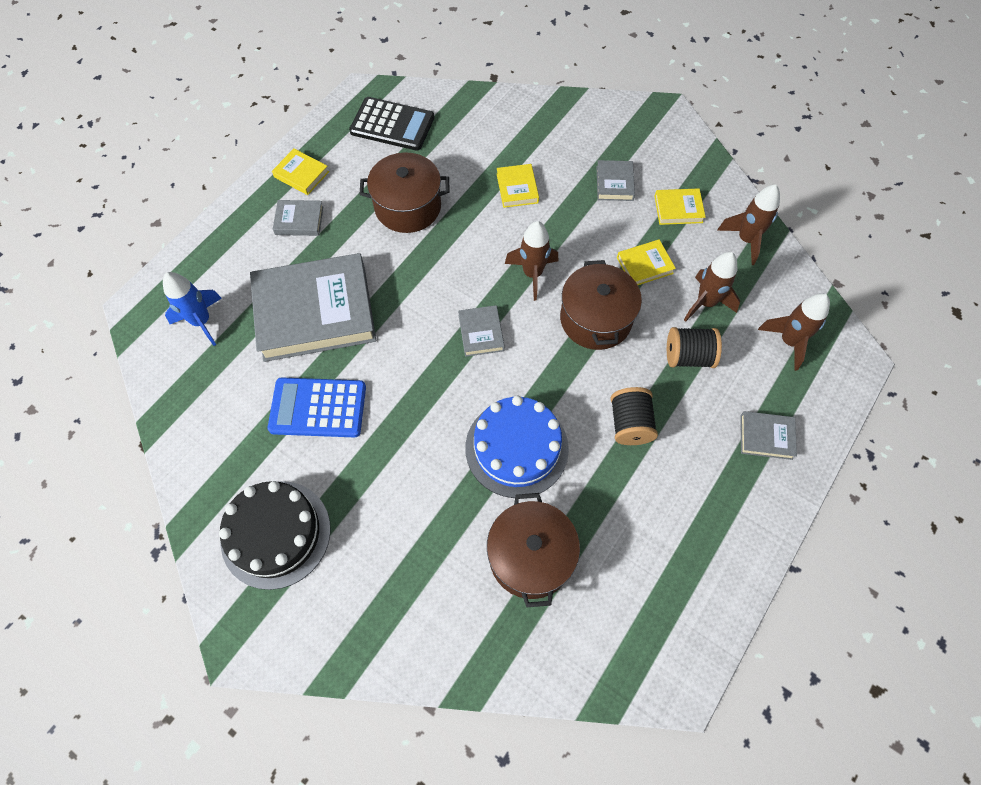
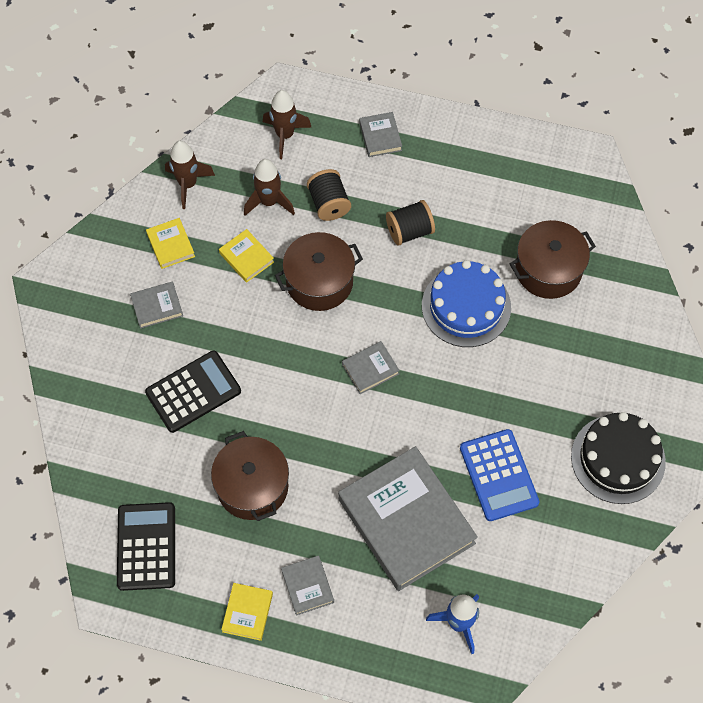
camera: 110 degrees left, 0 degrees up
(517, 188) = (193, 392): yellow book -> black calculator
(532, 274) = (291, 347): brown rocket -> none

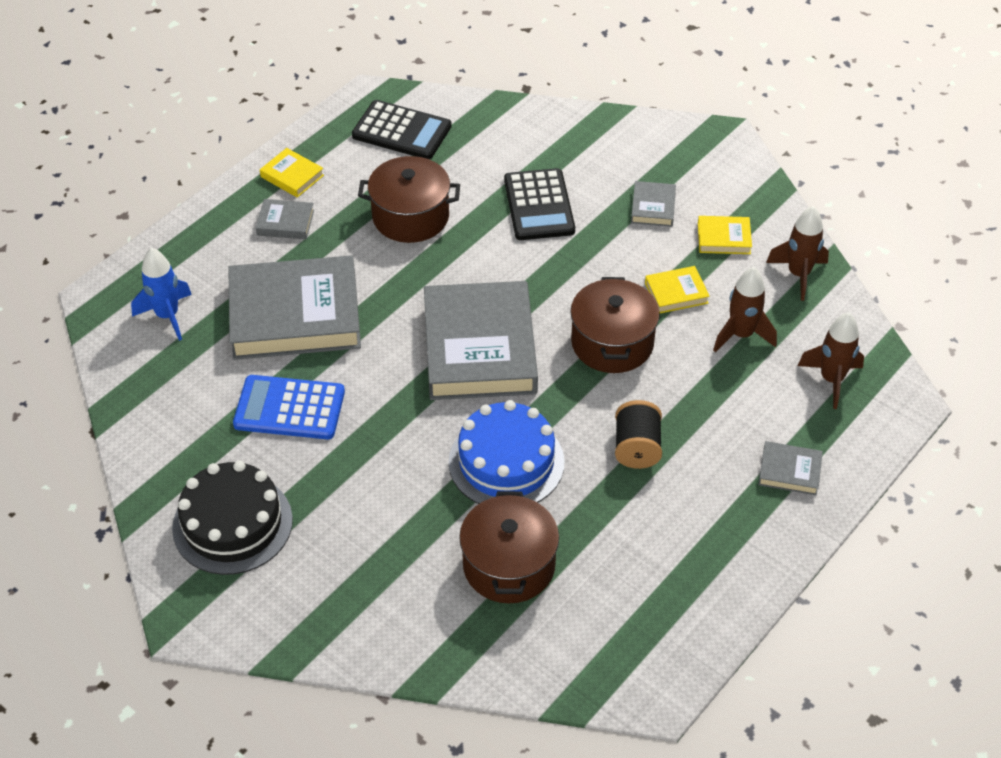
camera: 115 degrees right, 15 degrees down
(329, 204) = (713, 387): black spool -> none
(370, 369) = (480, 348): grey book -> grey book, size x2.35

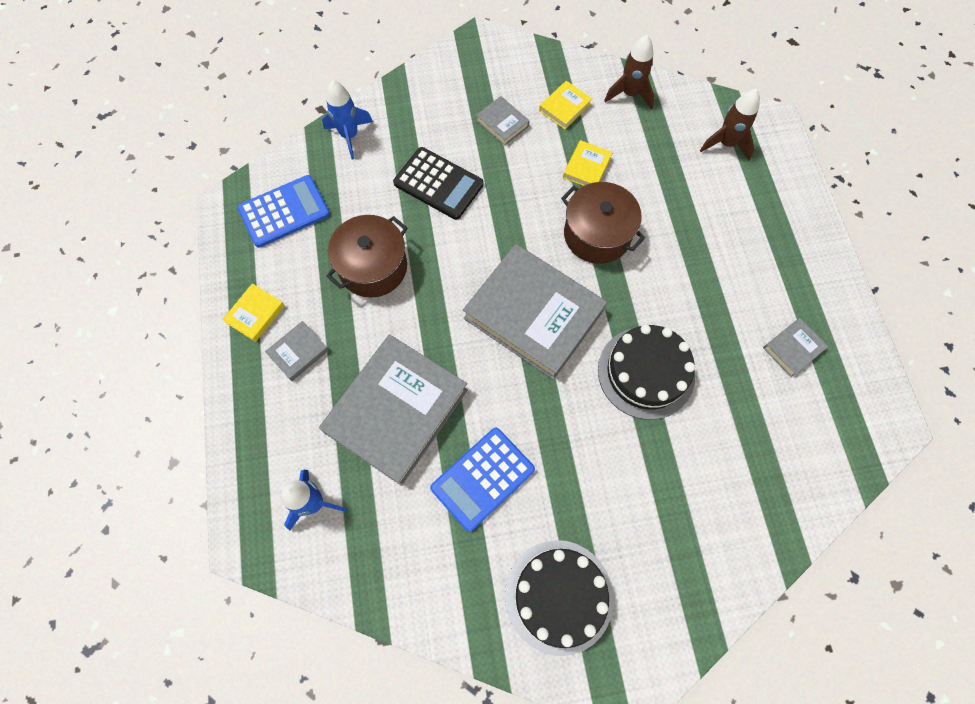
camera: 50 degrees left, 20 degrees up
(292, 176) = (255, 314): yellow book -> yellow book turned 45 degrees counterclockwise
(402, 131) = (284, 211): black calculator -> blue calculator
(506, 462) = (646, 372): blue cake -> black cake
(509, 565) = (733, 435): brown pot -> none
(520, 121) = (350, 136): none -> blue rocket
(637, 448) = (695, 287): black spool -> none
(741, 335) = (651, 161): brown rocket -> none
(789, 471) = (778, 220): grey book -> grey book (793, 348)

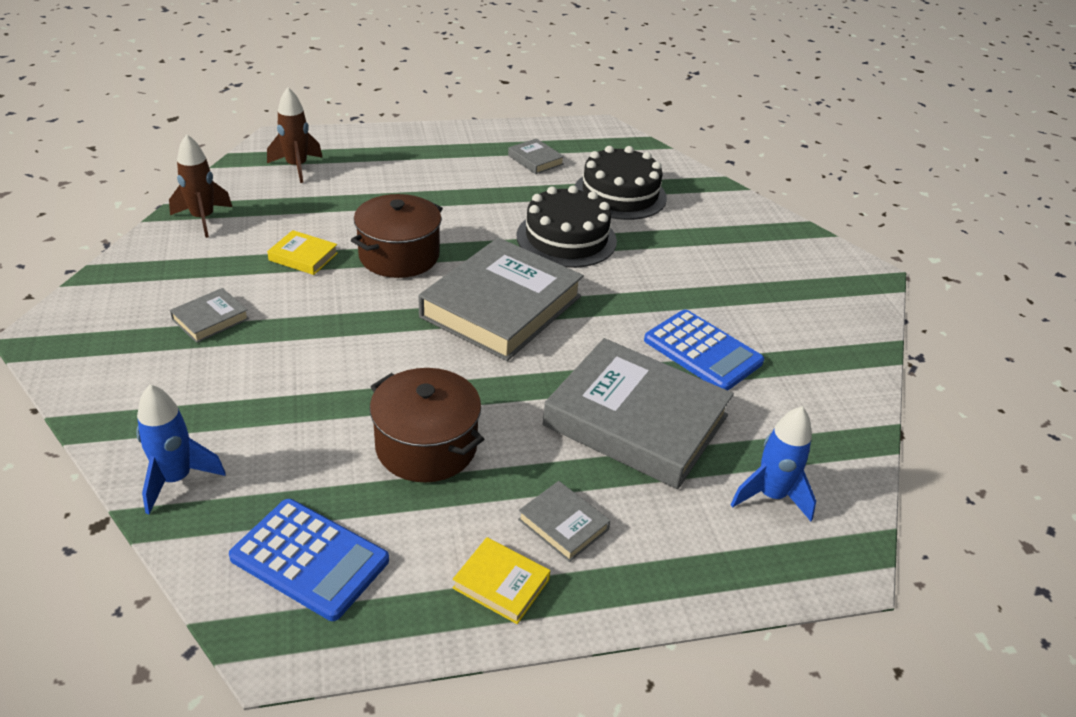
camera: 95 degrees left, 30 degrees down
(284, 211) = (310, 559): blue calculator -> blue calculator turned 150 degrees clockwise
(438, 184) = (297, 380): black calculator -> none
(559, 596) = (804, 306): black cake -> black cake (620, 194)
(564, 107) = (204, 267): yellow book -> none

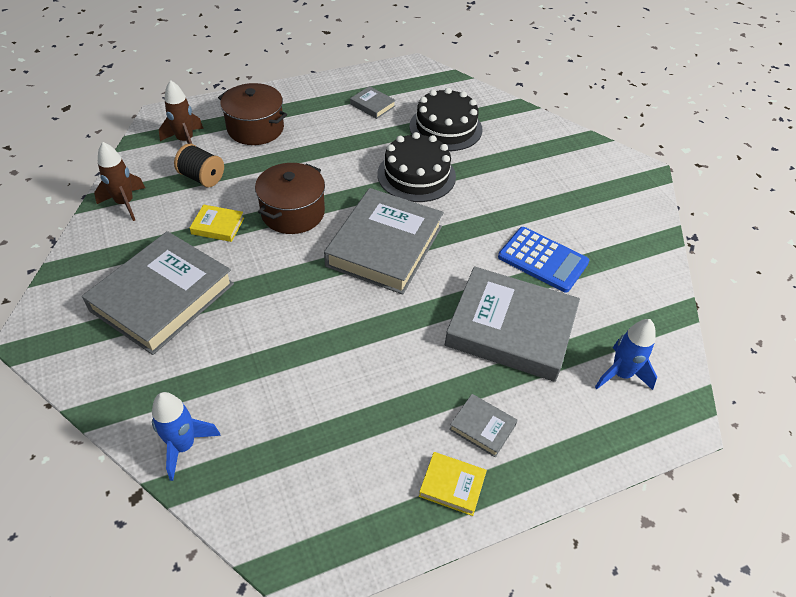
camera: 10 degrees left, 10 degrees up
(210, 319) = (162, 297): grey book -> grey book, size x2.35
(303, 206) = (202, 178): none -> black spool
(310, 559) = (307, 493): blue calculator -> none
(426, 446) = (364, 380): brown pot -> brown pot (255, 128)

